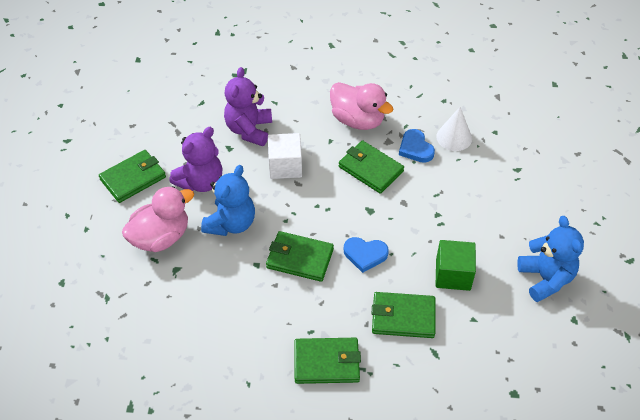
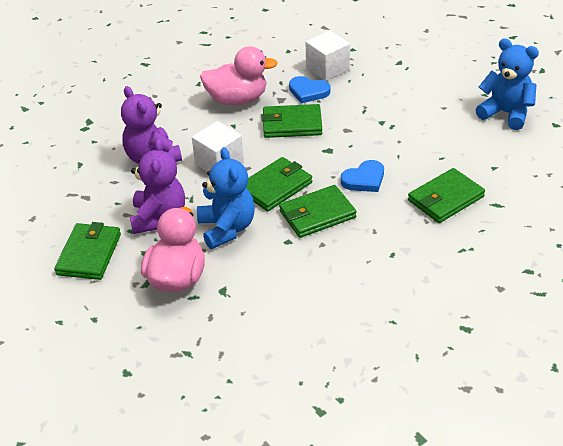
camera: 40 degrees left, 10 degrees down
(327, 362) = (432, 264): green wallet -> green wallet (275, 187)
(453, 274) = (443, 150): green cube -> none
(454, 137) = (327, 69): white cone -> white cube

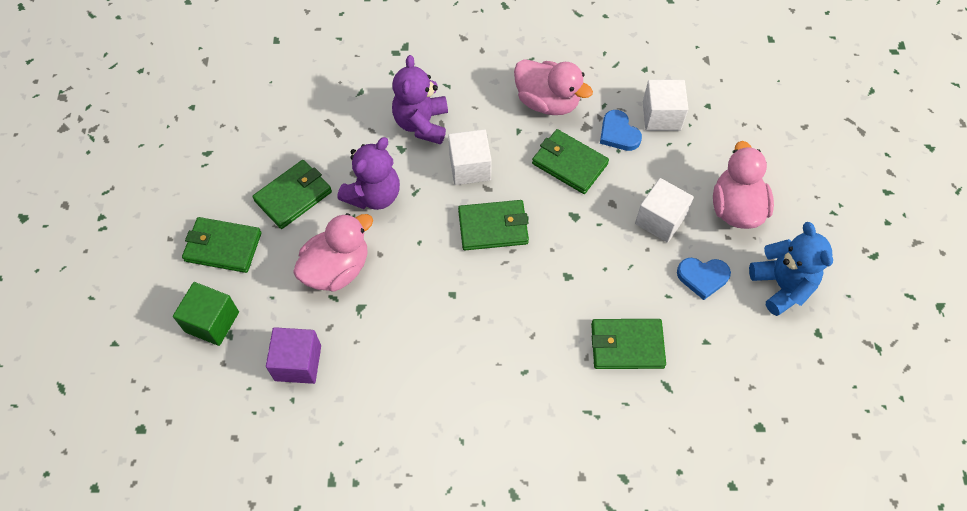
camera: 35 degrees right, 20 degrees up
(101, 373) = (212, 322): none -> green cube
(208, 354) = (298, 363): none -> purple cube
(227, 228) = (416, 245): blue teddy bear -> none
(317, 214) = (501, 282): green wallet -> green wallet (223, 247)
(364, 179) = (575, 272): blue heart -> blue heart (702, 277)
(389, 121) = (660, 220): none -> white cube
(431, 90) = (736, 208): none -> pink duck

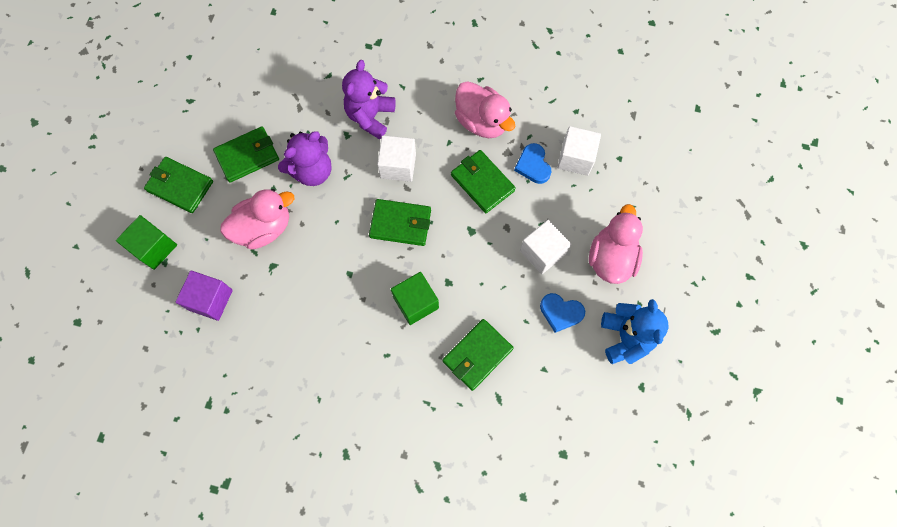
camera: 15 degrees right, 10 degrees up
(538, 307) = (416, 302): none -> green cube
(627, 345) = (477, 355): green wallet -> green wallet turned 60 degrees counterclockwise

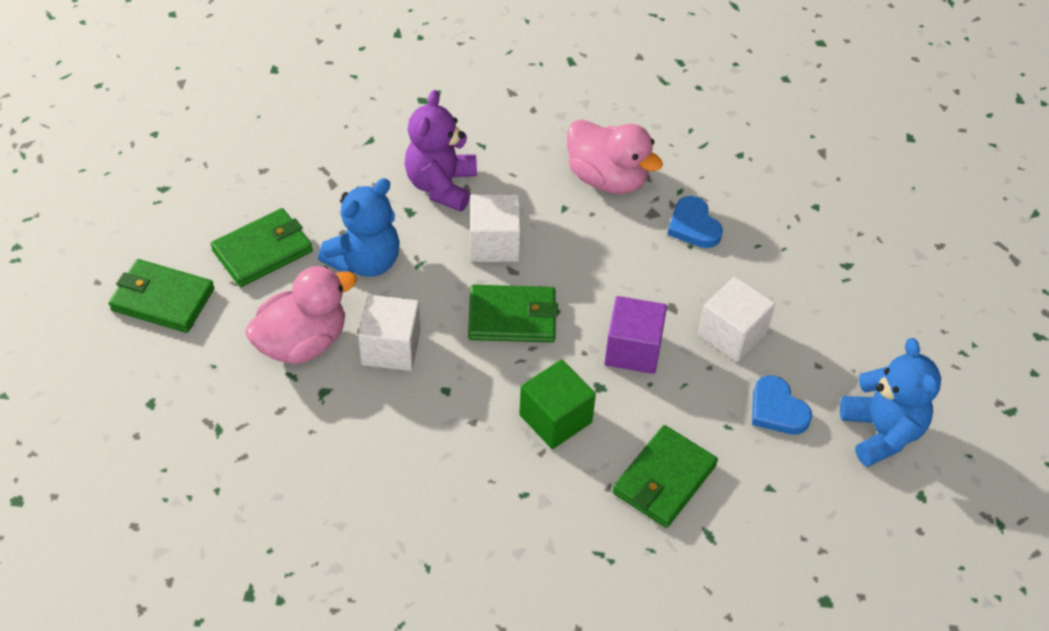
camera: 10 degrees left, 20 degrees down
(154, 248) = (132, 385): green cube -> none
(210, 300) = (232, 447): purple cube -> purple cube (633, 350)
(312, 171) = (365, 261): purple teddy bear -> blue teddy bear
(482, 182) = (624, 254): green wallet -> none
(560, 312) = (777, 409): blue heart -> blue heart turned 45 degrees clockwise
(575, 158) = (753, 212): white cube -> white cube (391, 348)
(611, 258) = (834, 332): pink duck -> none

